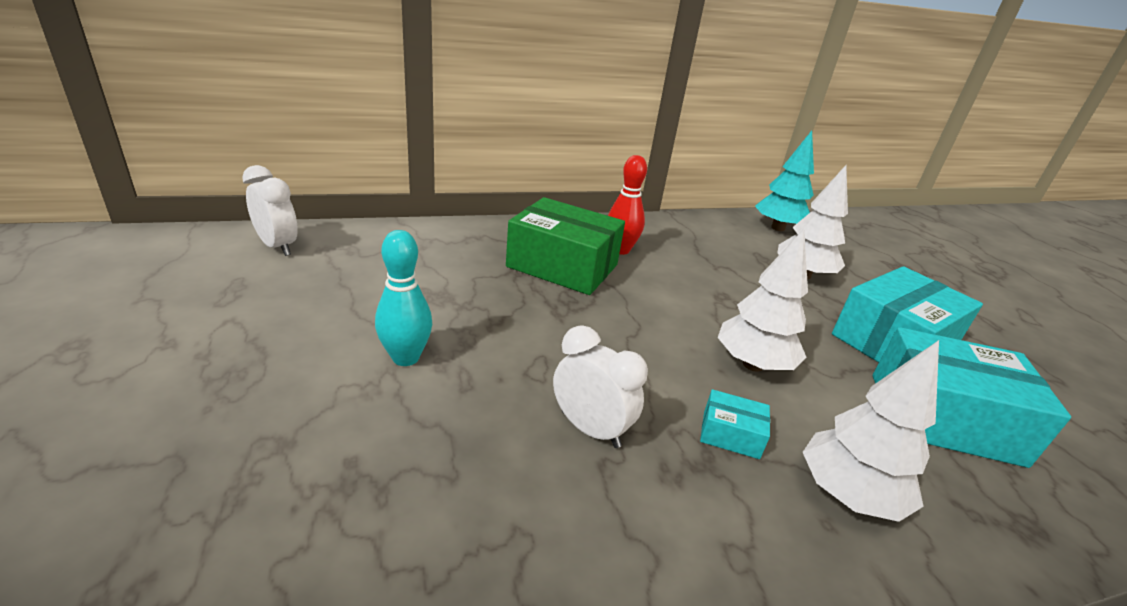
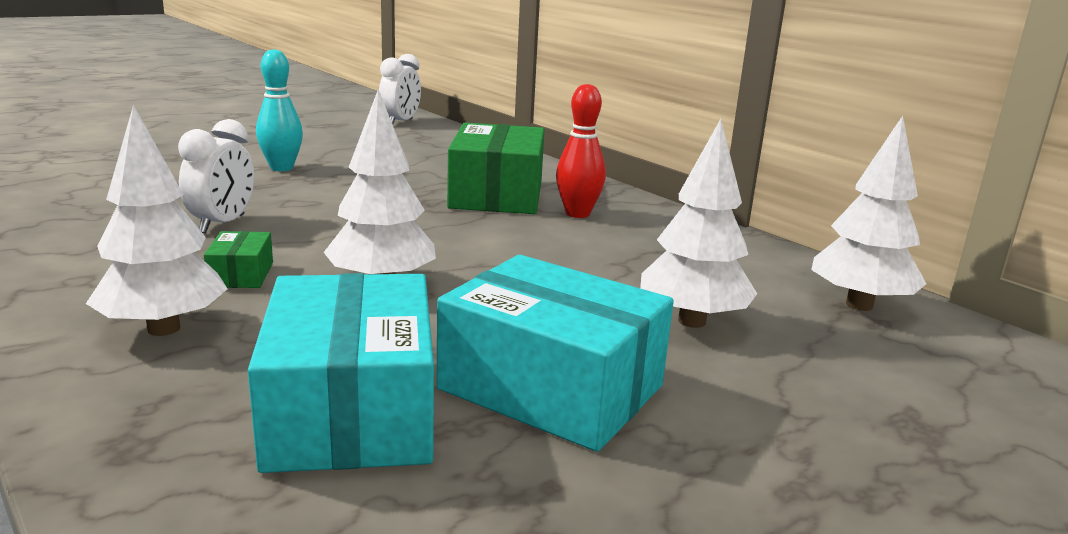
camera: 70 degrees right, 10 degrees down
(730, 434) = (241, 275): turquoise box -> green box
(777, 228) = (859, 305): turquoise tree -> white tree

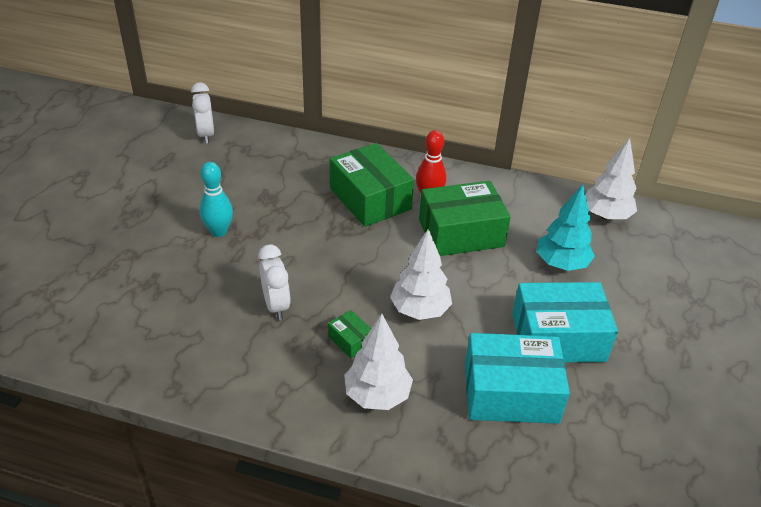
camera: 35 degrees left, 20 degrees up
(351, 410) = (510, 393): turquoise box -> turquoise box turned 45 degrees counterclockwise
(571, 248) = (461, 233): none -> green box
(692, 321) = (561, 264): white tree -> turquoise tree

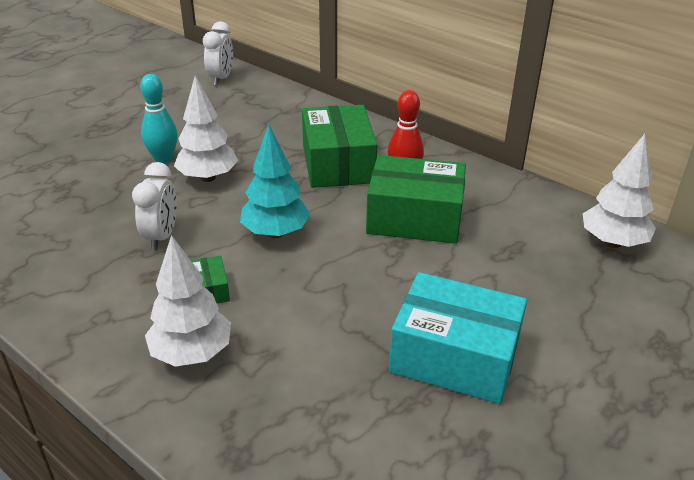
camera: 25 degrees right, 5 degrees down
(420, 310) = (308, 282): white tree -> white tree (208, 178)
(510, 393) = (348, 400): turquoise box -> none
(561, 264) = (516, 279): turquoise tree -> turquoise tree (275, 233)

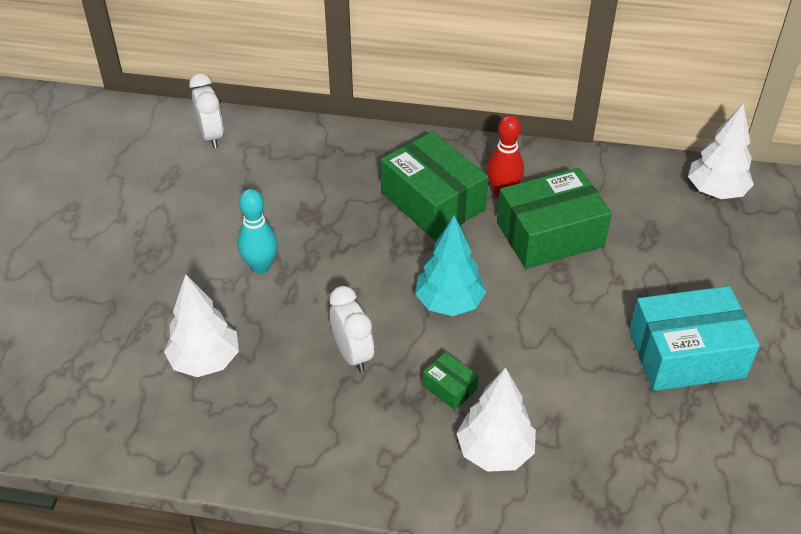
camera: 30 degrees left, 10 degrees up
(208, 178) = (328, 269): white tree -> white tree (205, 361)

